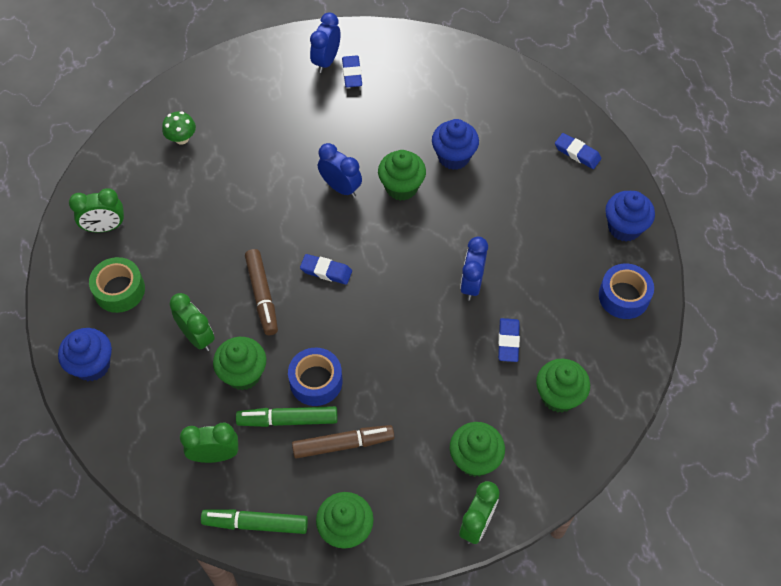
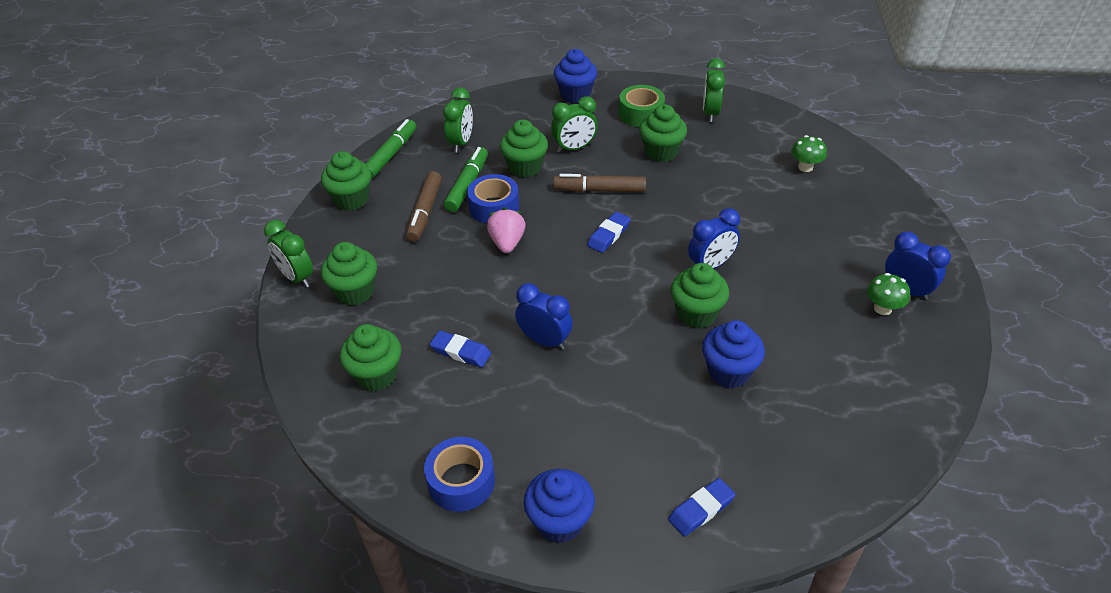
camera: 110 degrees right, 15 degrees down
(185, 257) = (661, 152): none -> green cupcake
(352, 74) = (882, 308): blue eraser -> green mushroom
(364, 352) = (507, 243): none -> pink strawberry

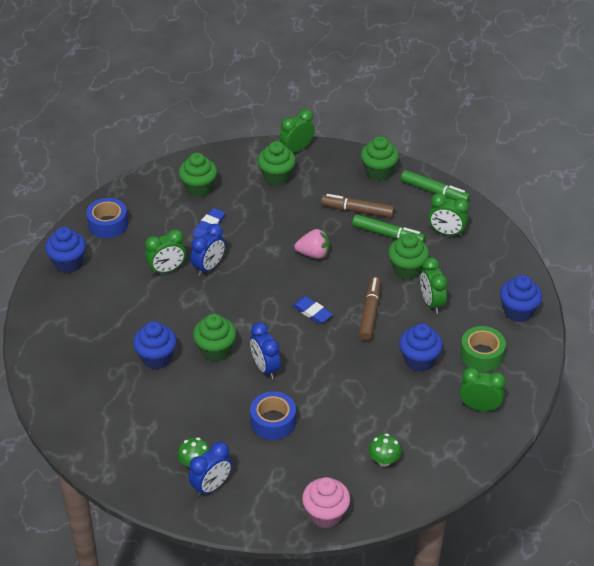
camera: 95 degrees right, 0 degrees up
(494, 207) = (357, 249): blue tape -> blue tape (273, 421)
(556, 387) = (167, 270): none -> green clock
(661, 152) = (419, 360): green cupcake -> blue cupcake
(701, 509) = (56, 325): blue eraser -> none
(894, 200) = (325, 514): none -> pink cupcake

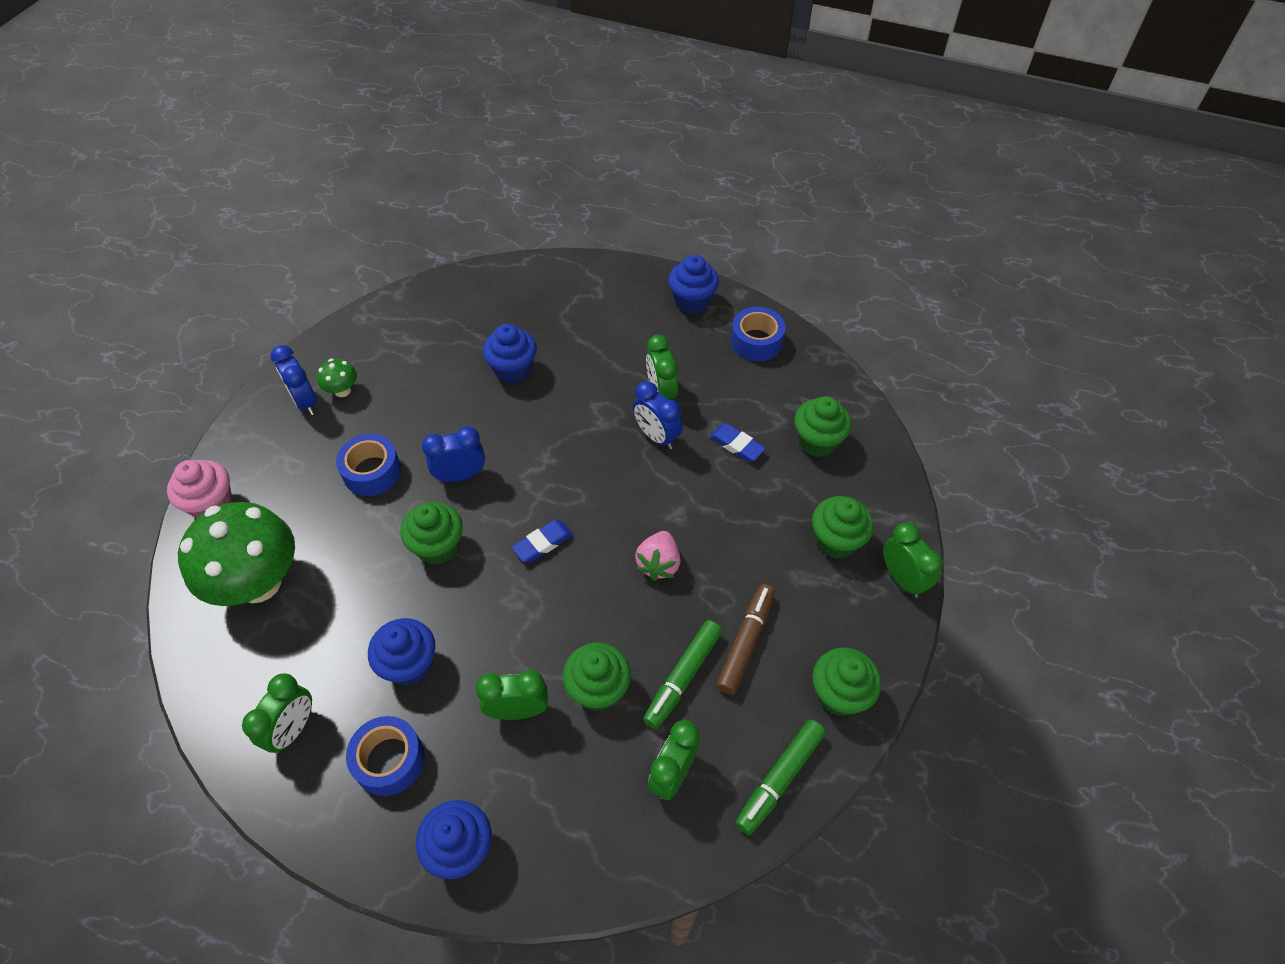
camera: 100 degrees right, 10 degrees up
(215, 350) = (507, 427): green cupcake -> green cupcake (438, 547)
(370, 313) = (521, 617): brown marker -> none
(384, 461) = (259, 583): green mushroom -> green mushroom, size x2.37
(481, 355) = (389, 760): green tape -> blue tape

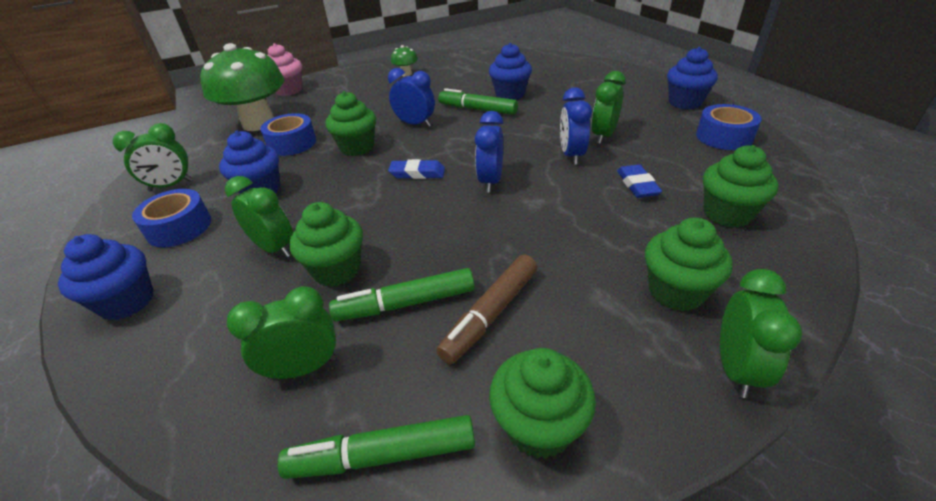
camera: 45 degrees right, 15 degrees down
(305, 402) = (383, 72): blue clock -> blue clock (490, 182)
(372, 472) = (373, 105): blue tape -> blue tape (292, 143)
(503, 414) = (477, 109): none -> green marker
(658, 564) = (482, 222): pink strawberry -> none
(745, 642) = (490, 314): brown marker -> brown marker turned 150 degrees clockwise

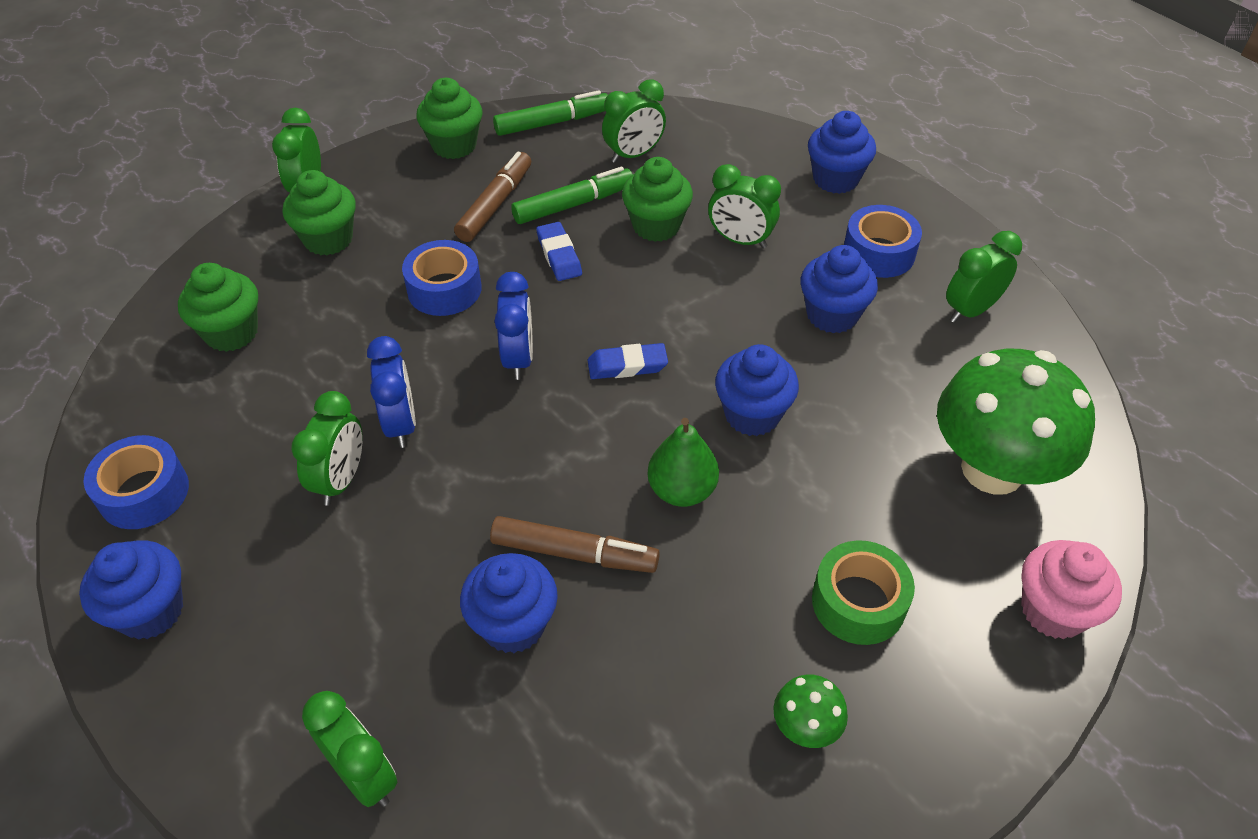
camera: 165 degrees right, 10 degrees up
(292, 143) = (873, 416): blue tape -> blue tape (444, 289)
(357, 147) = (752, 414): green cupcake -> blue cupcake
(361, 94) = (858, 602): none -> green tape
(415, 124) = (682, 490): blue clock -> green pear
(477, 109) = (574, 553): green marker -> brown marker
(570, 70) = (364, 776): none -> green clock
(637, 185) = (320, 370): blue eraser -> blue eraser (559, 255)

